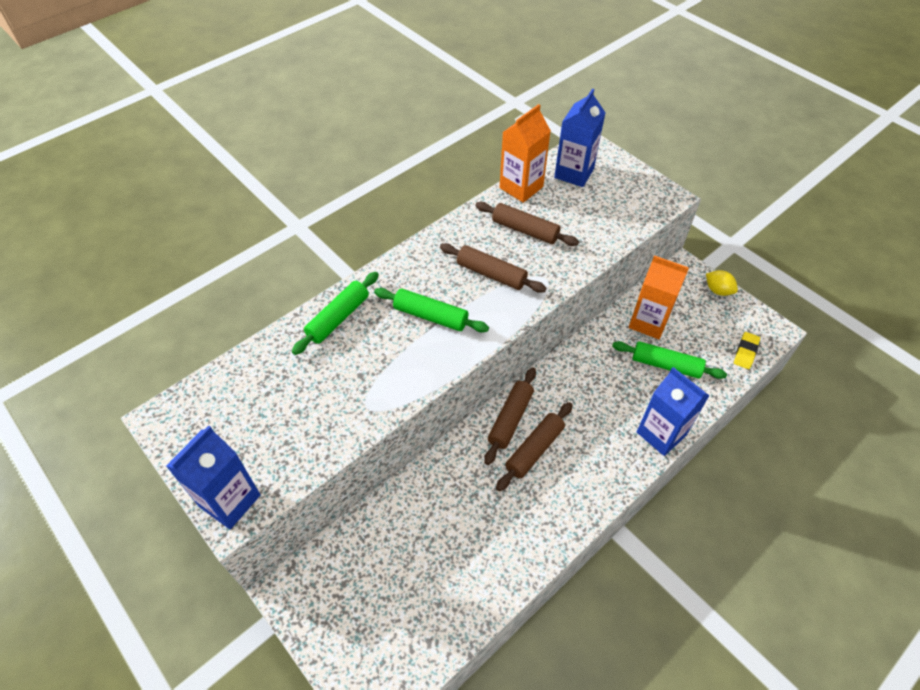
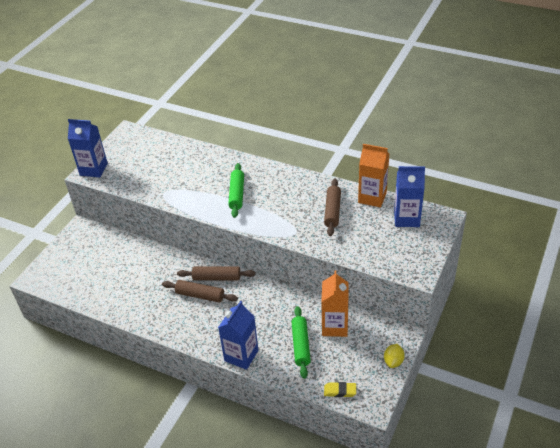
camera: 70 degrees right, 10 degrees down
(338, 318) = (216, 161): green rolling pin -> none
(491, 274) = (284, 208): brown rolling pin -> none

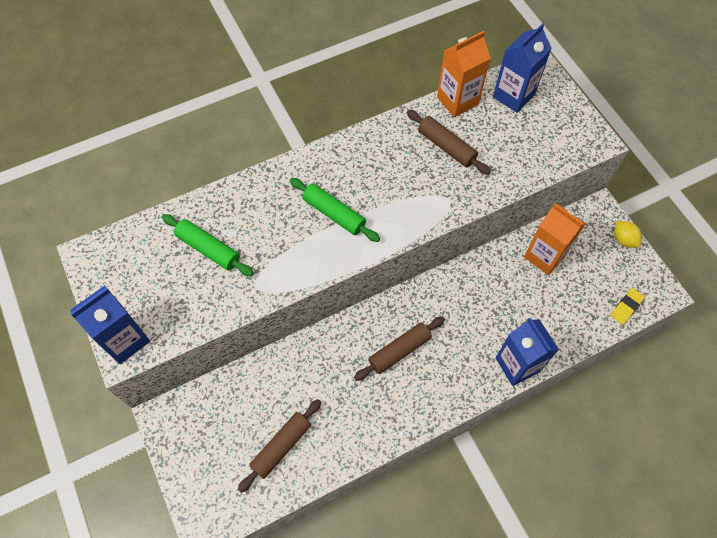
camera: 55 degrees left, 20 degrees up
(216, 278) = (387, 318): brown rolling pin -> brown rolling pin (281, 446)
(301, 345) = (545, 301): green rolling pin -> green rolling pin (208, 249)

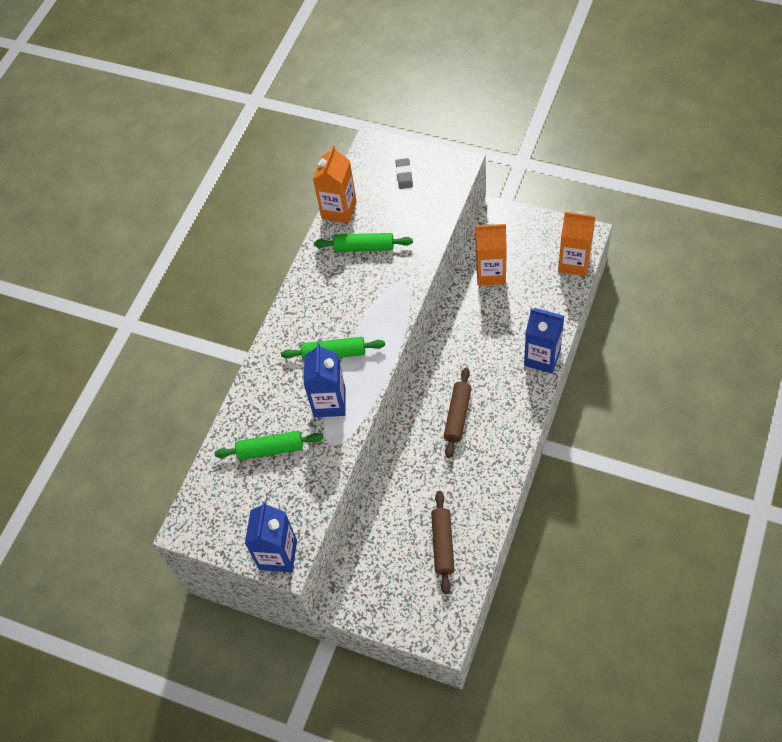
camera: 35 degrees left, 5 degrees down
(446, 147) = (364, 247): brown rolling pin -> green rolling pin
(513, 96) = (374, 177): blue carton -> blue carton (329, 402)
(539, 113) = (404, 175): none -> grey eraser
(623, 239) = (530, 220): yellow lemon -> none
(626, 307) = (574, 263): yellow eraser -> orange carton

